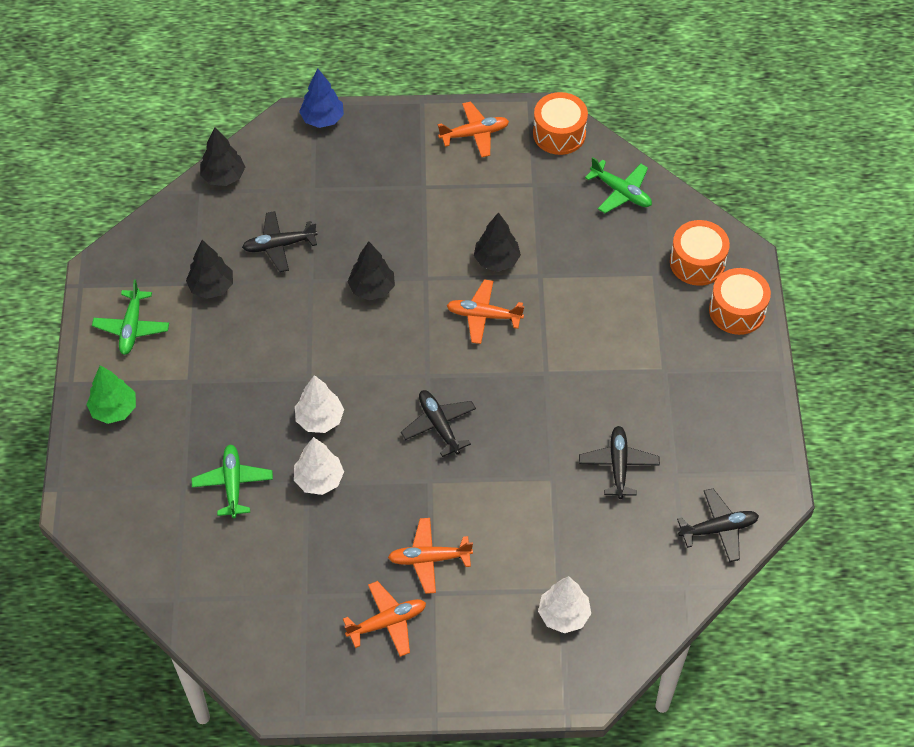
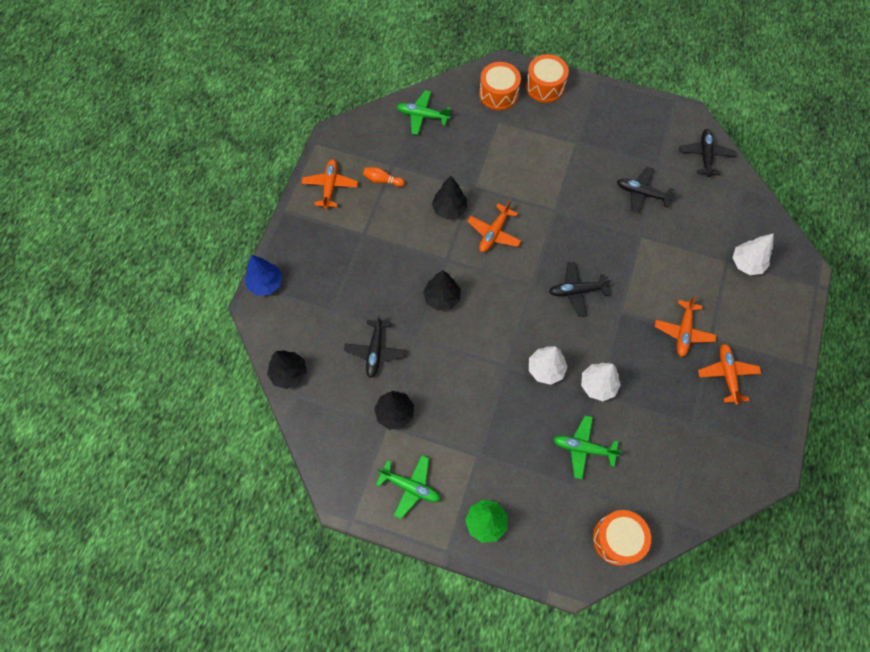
camera: 70 degrees left, 10 degrees up
(506, 181) = (382, 180): none -> orange bowling pin
(559, 134) = (355, 134): orange drum -> orange drum (617, 539)
(621, 192) = (422, 116): green plane -> green plane turned 135 degrees counterclockwise

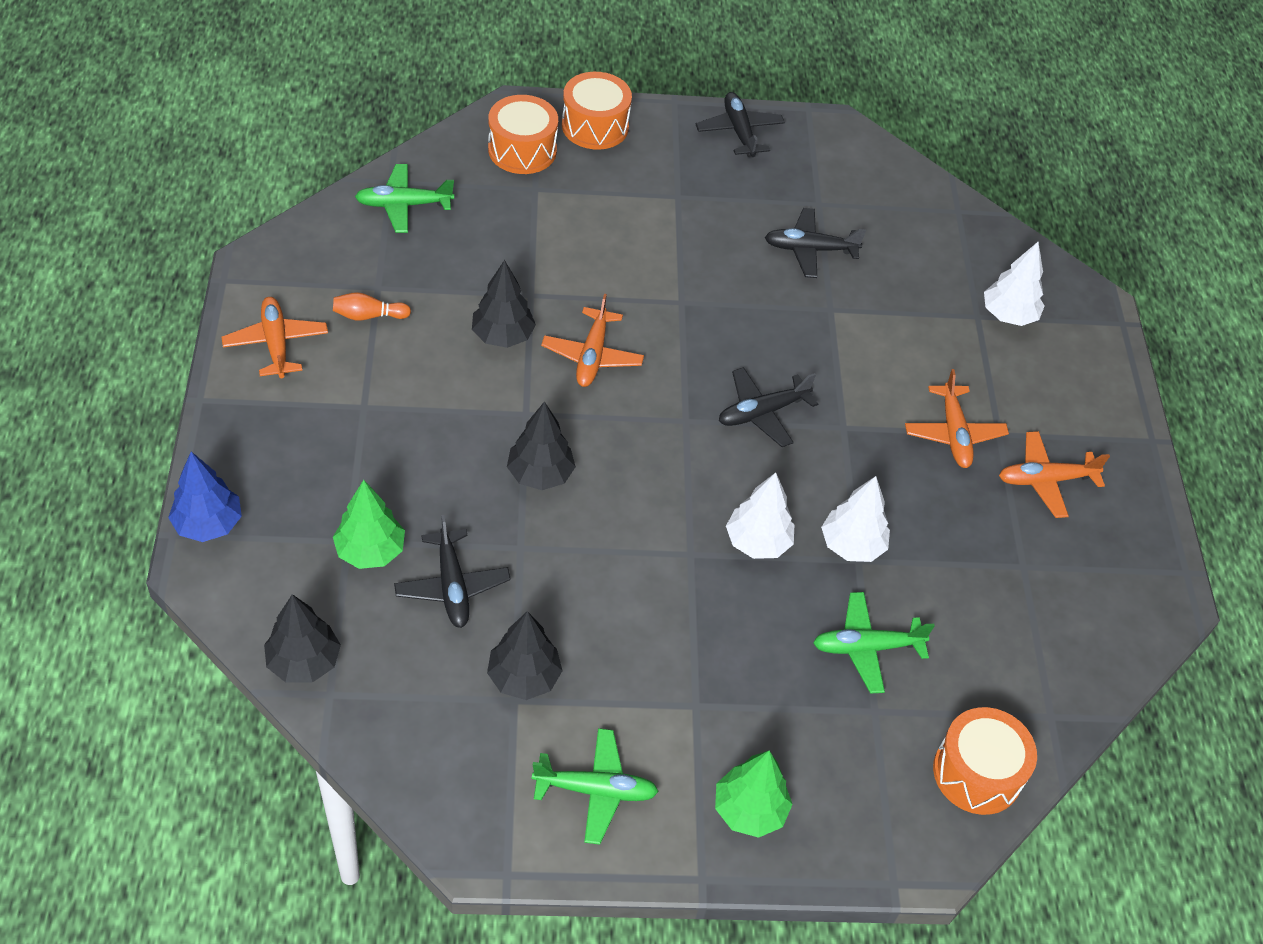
camera: 25 degrees left, 15 degrees down
(340, 320) = (370, 551): none -> green tree
(705, 155) = (885, 177): black plane -> black plane (739, 131)
(727, 375) = (1045, 480): orange plane -> orange plane turned 75 degrees counterclockwise

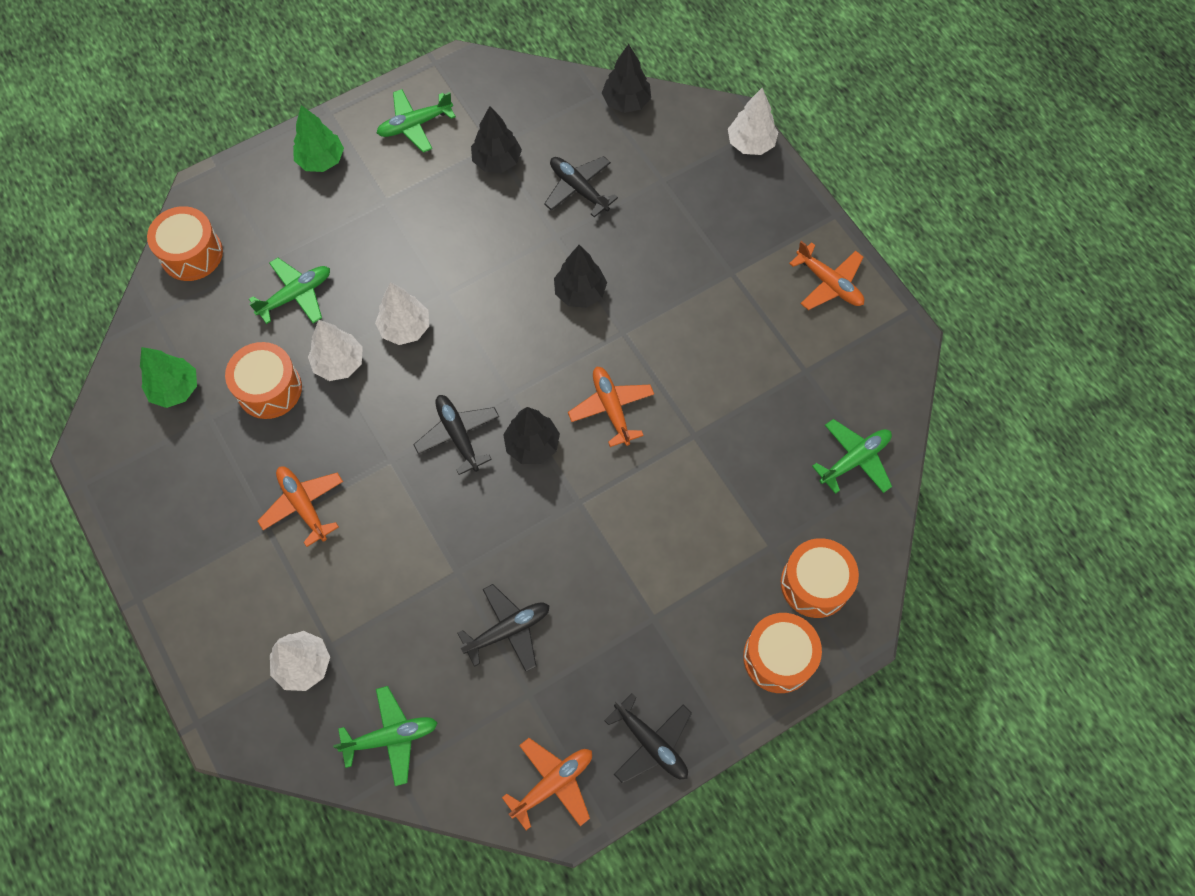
camera: 155 degrees right, 15 degrees up
(208, 524) = (750, 144): blue tree -> white tree
(368, 316) = (790, 343): orange bowling pin -> none
(370, 551) = (644, 182): green tree -> green tree (175, 389)
(503, 336) = (686, 385): black tree -> black tree (532, 445)
(762, 412) = (458, 435): black plane -> black plane turned 60 degrees counterclockwise
(943, 560) = (269, 389): none -> orange drum
(953, 234) = (391, 737): none -> green plane
(1045, 480) = (215, 505): orange plane -> orange plane (553, 783)

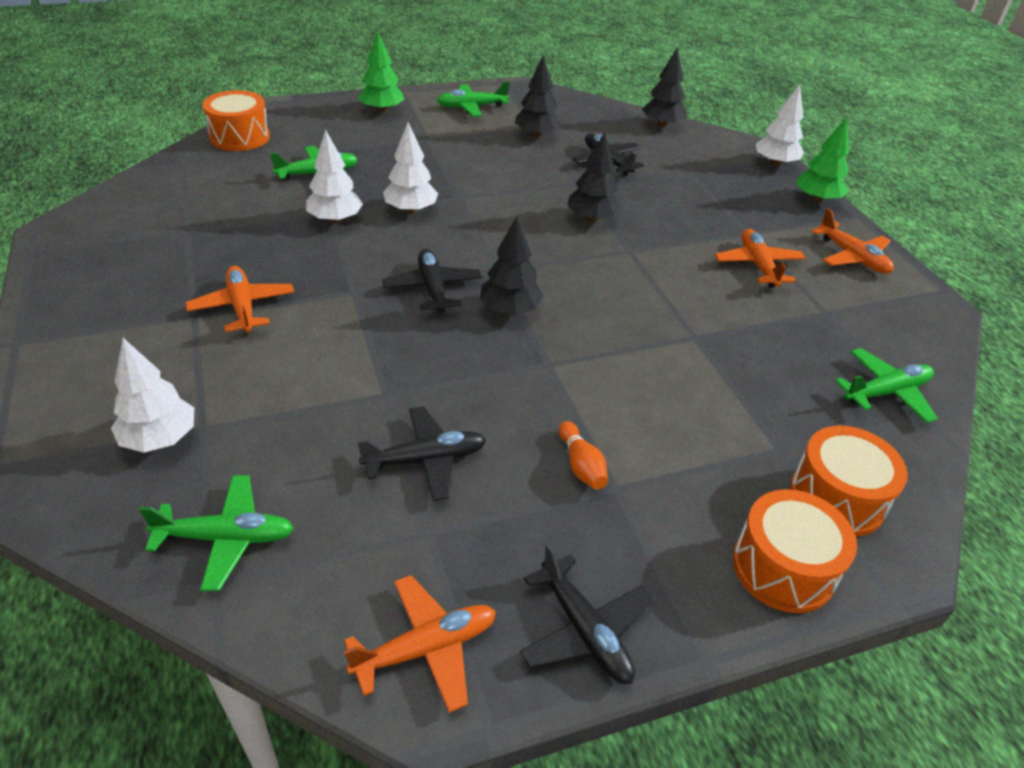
camera: 10 degrees right, 25 degrees down
(175, 389) = (169, 207): green tree -> green tree (817, 199)
(269, 389) = (258, 223): orange drum -> none
(611, 408) = (605, 300): orange plane -> orange plane (758, 265)
(624, 603) = (581, 465): none -> orange bowling pin

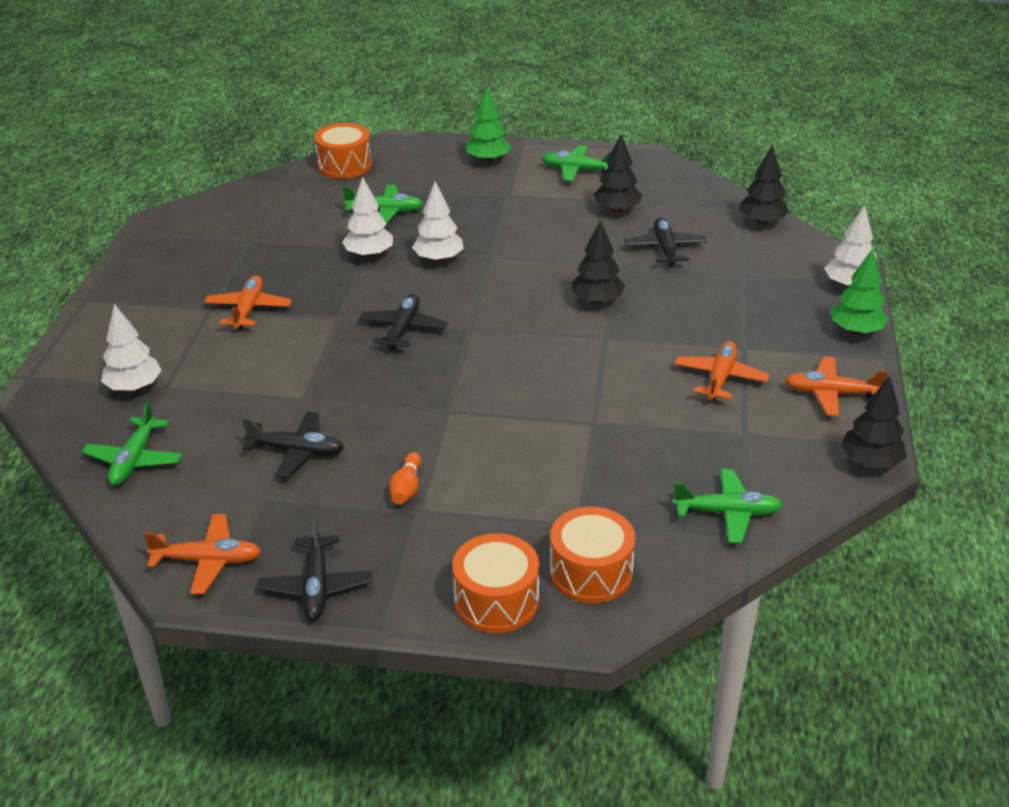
camera: 30 degrees right, 5 degrees down
(226, 538) = (134, 460): green plane -> green plane turned 75 degrees clockwise
(510, 310) = (452, 361): black tree -> black tree (870, 462)
(852, 257) = (831, 393): orange plane -> orange plane turned 105 degrees clockwise

